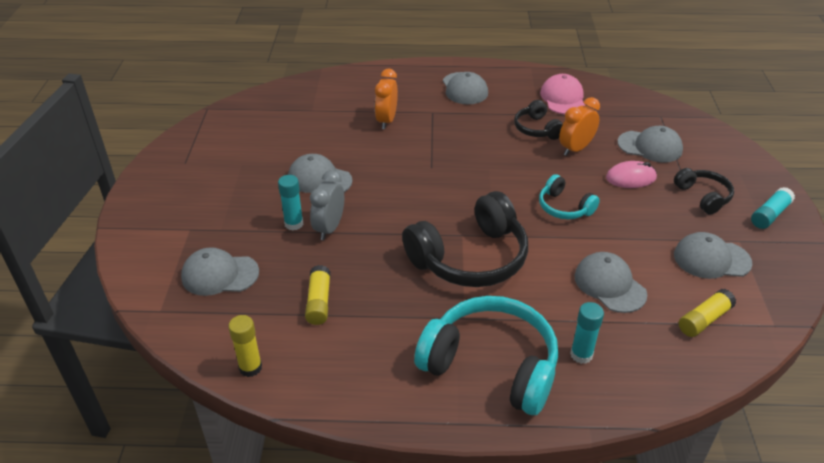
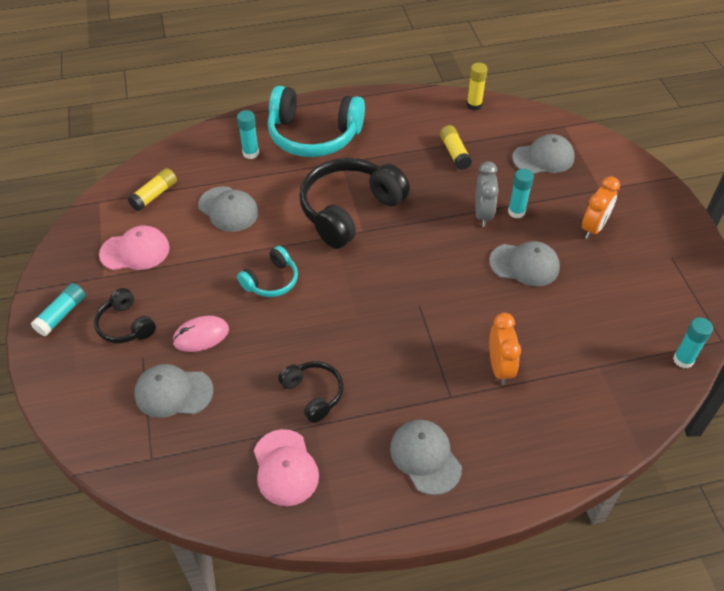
camera: 165 degrees right, 10 degrees up
(247, 103) = (683, 360): none -> turquoise glue stick
(564, 207) = (271, 281): turquoise headphones -> turquoise headphones turned 105 degrees clockwise
(575, 149) = (263, 368): orange clock -> orange clock (593, 227)
(711, 259) = (135, 251): grey cap -> pink cap

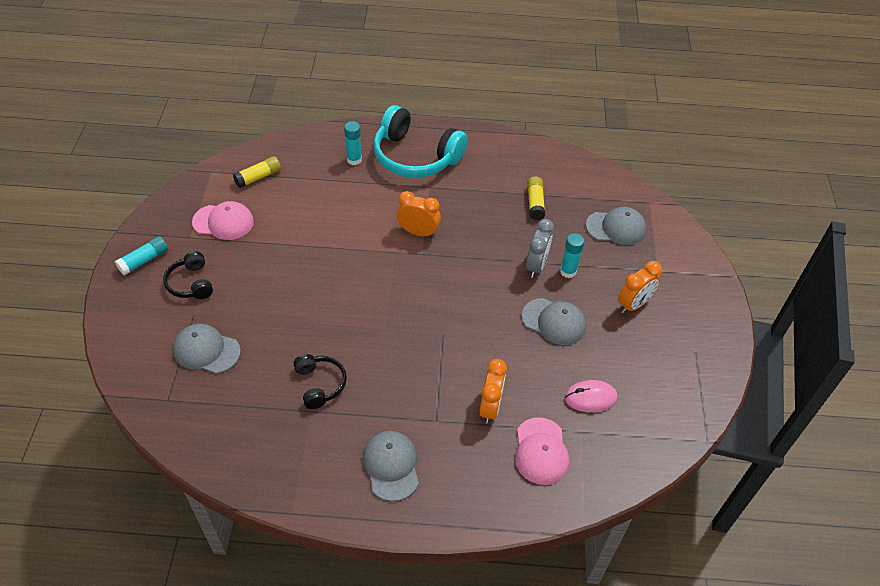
camera: 15 degrees right, 0 degrees up
(201, 336) = (248, 309): pink mouse -> pink mouse (590, 398)
(228, 209) = (315, 205): grey cap -> none
(271, 281) = (325, 277): turquoise headphones -> none
(285, 468) = (271, 440): pink cap -> pink cap (541, 451)
(349, 210) = (418, 232): black headphones -> orange clock
(474, 105) = (572, 163): yellow glue stick -> none
(683, 360) = (662, 448): turquoise glue stick -> none

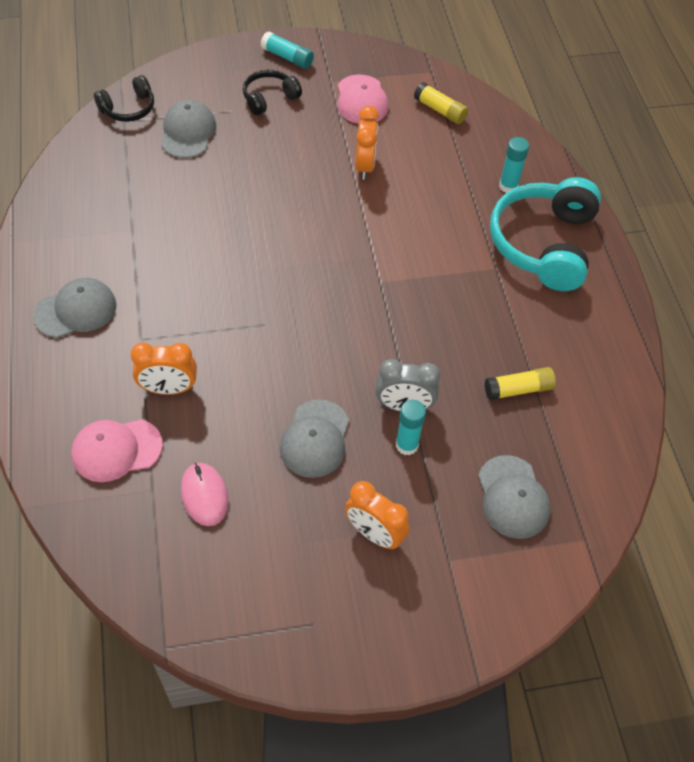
camera: 75 degrees right, 5 degrees up
(320, 384) = (166, 229): black headphones -> black headphones (128, 108)
(418, 232) = (413, 271): orange clock -> orange clock (365, 166)

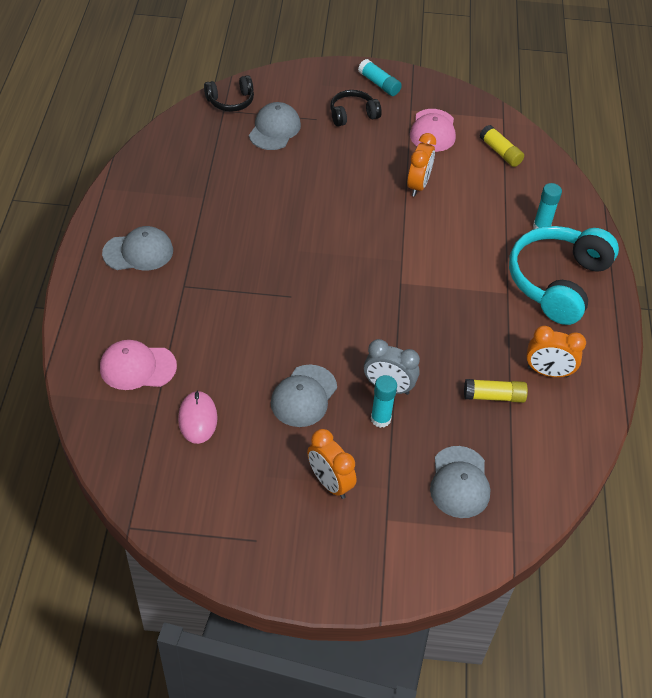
camera: 15 degrees right, 5 degrees down
(169, 389) = (194, 329): orange clock -> orange clock (548, 372)

